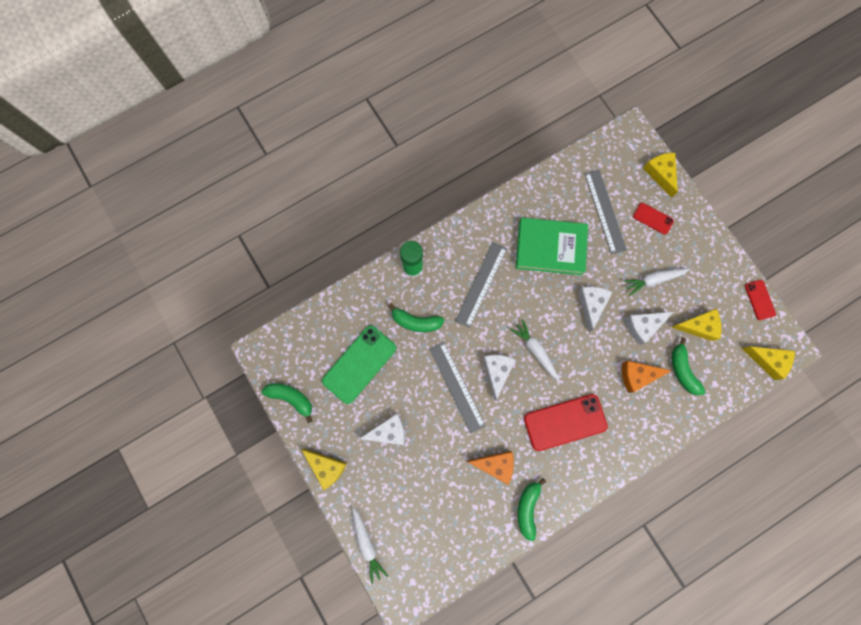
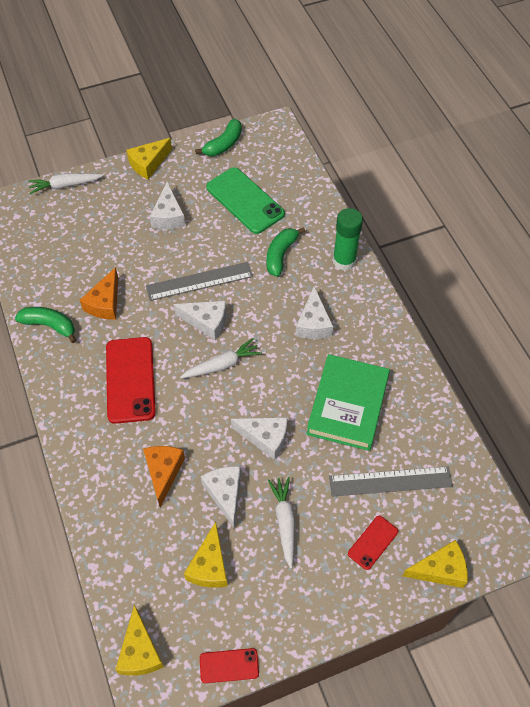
camera: 100 degrees right, 20 degrees down
(481, 284) = (313, 323): grey ruler -> white cheese
(682, 370) = (156, 530): green banana -> none
(767, 360) = (140, 651): yellow cheese -> yellow cheese turned 45 degrees counterclockwise

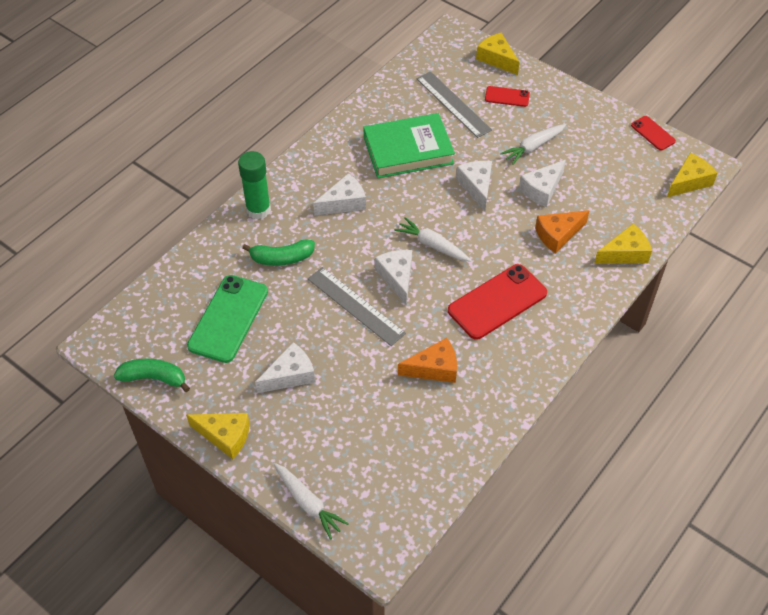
camera: 120 degrees left, 5 degrees down
(49, 325) = (492, 400): green banana -> none
(209, 566) = (601, 173): yellow cheese -> yellow cheese (625, 253)

